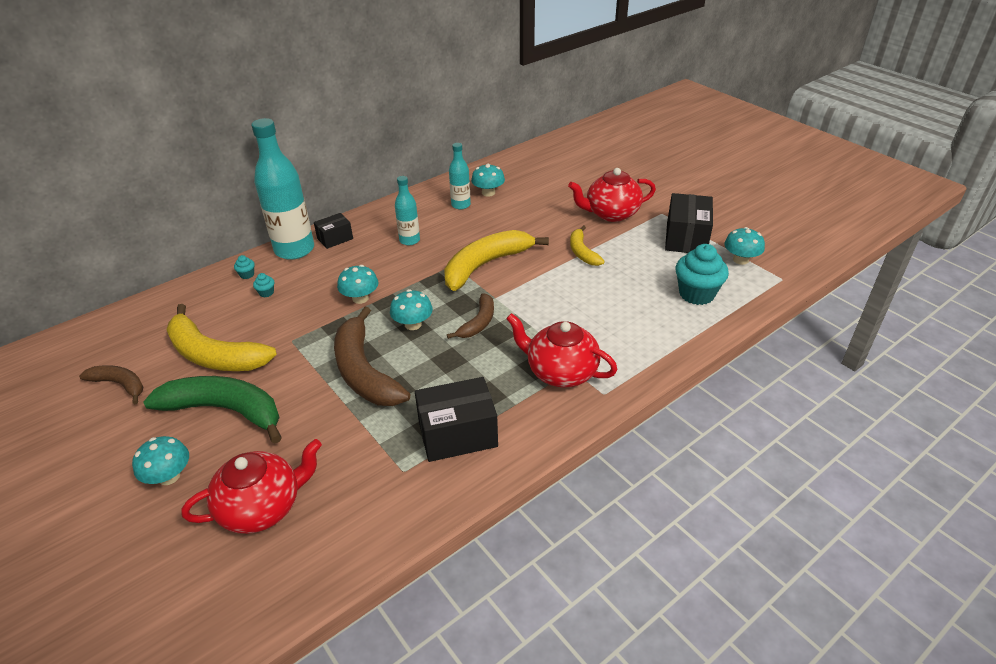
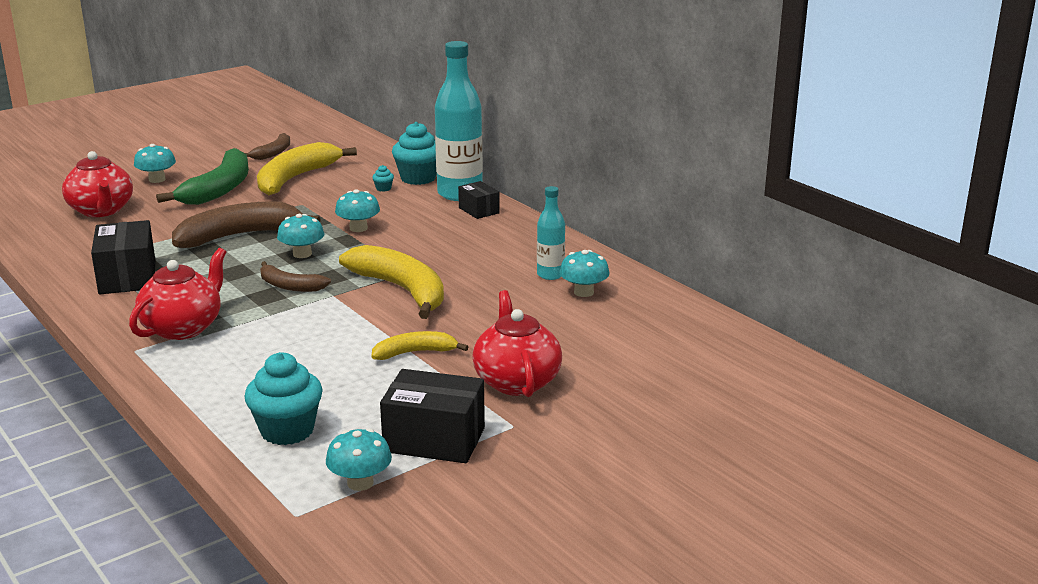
camera: 90 degrees right, 15 degrees down
(247, 275) = (418, 178): turquoise cupcake -> turquoise cupcake, size x2.39
(409, 240) = (467, 247): turquoise bottle -> none

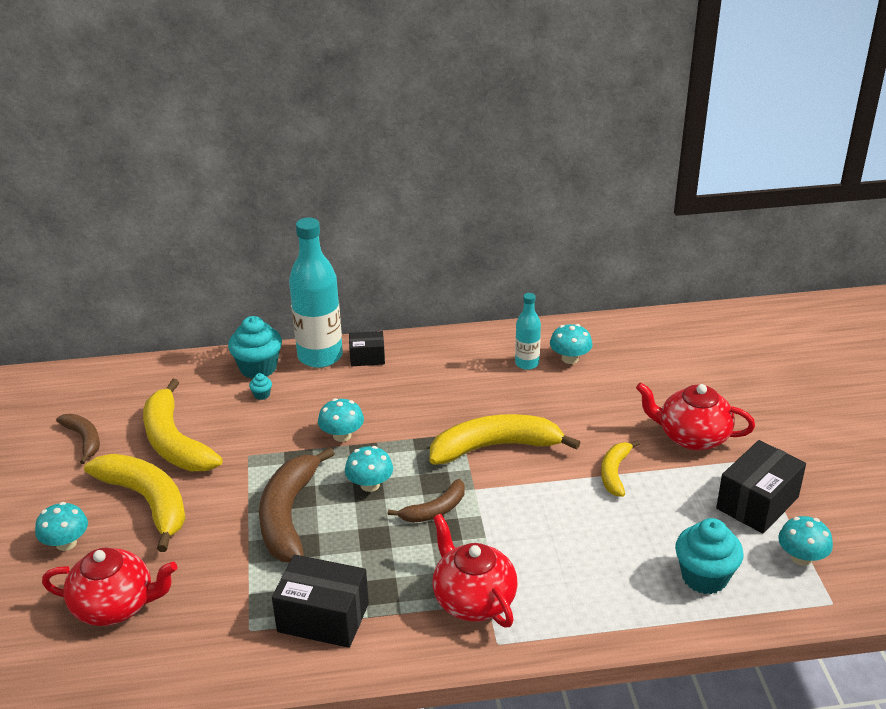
camera: 60 degrees left, 10 degrees up
(219, 189) = (147, 501): green banana -> yellow banana

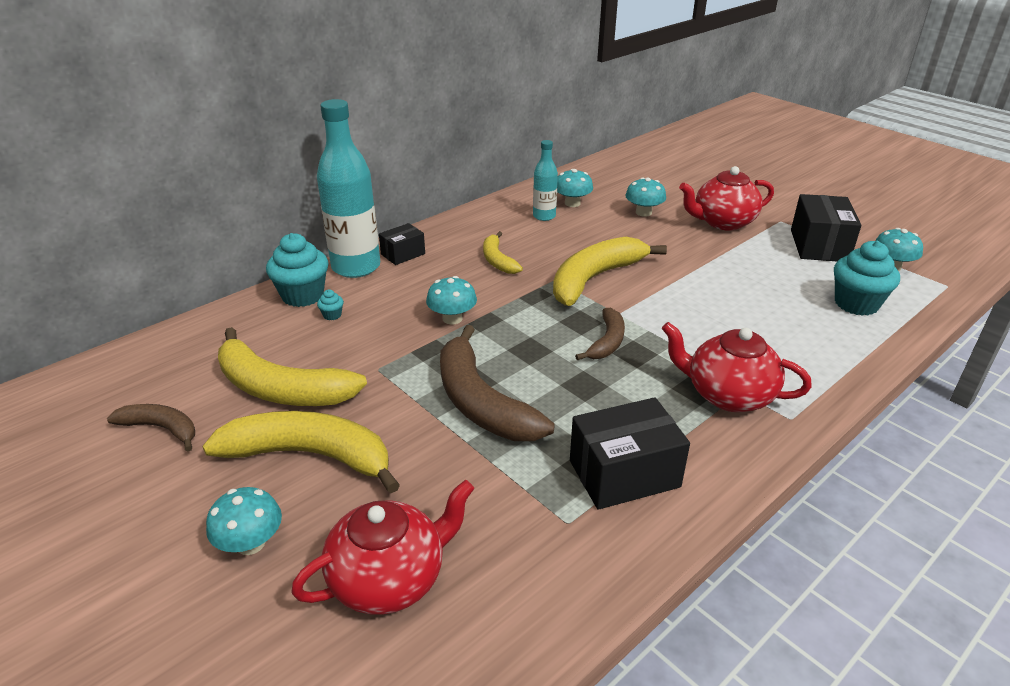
camera: 35 degrees left, 0 degrees up
(370, 485) = (526, 346): turquoise mushroom -> turquoise mushroom (643, 212)
(615, 473) = (704, 263): yellow banana -> yellow banana (497, 260)

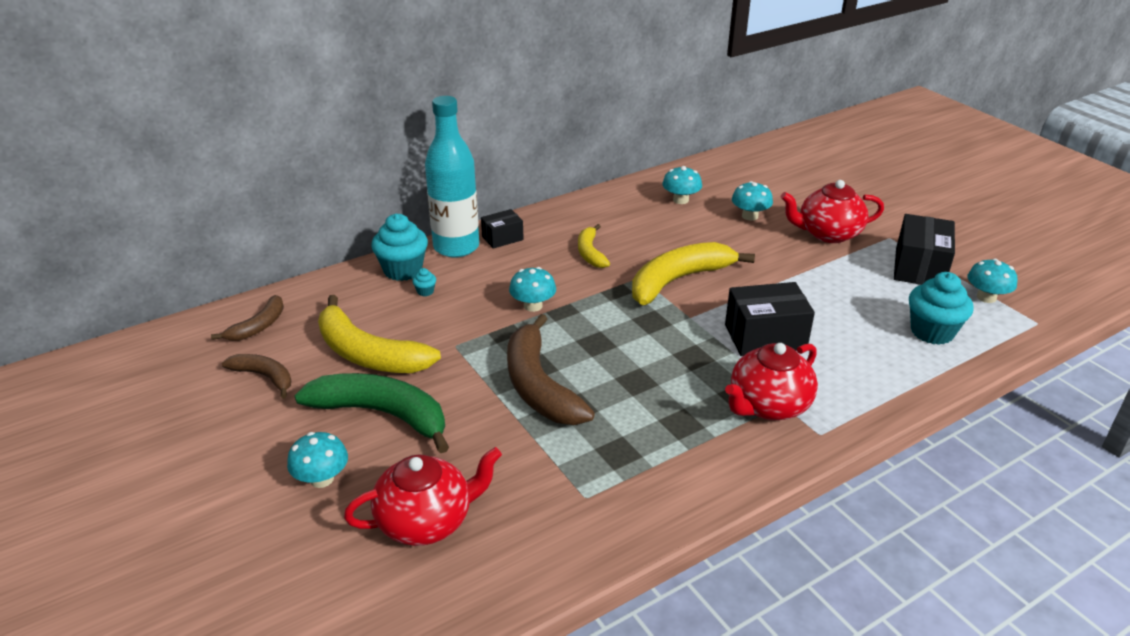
camera: 10 degrees right, 0 degrees up
(310, 455) = (382, 414): yellow banana -> green banana
(544, 216) = (648, 211): turquoise bottle -> none
(607, 342) = (671, 343): brown banana -> brown banana (258, 326)
(624, 473) = (648, 463): black box -> black box (765, 337)
(728, 395) = (768, 405): red teapot -> red teapot turned 75 degrees counterclockwise

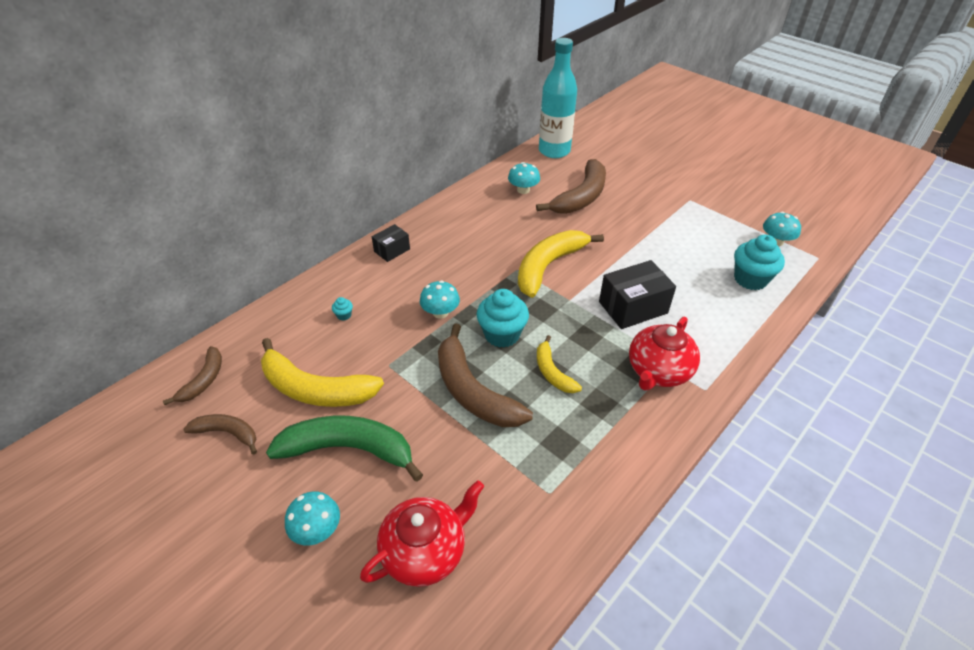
camera: 15 degrees left, 10 degrees up
(403, 270) = (317, 297): turquoise cupcake -> turquoise cupcake (502, 334)
(456, 247) = (355, 266): turquoise bottle -> turquoise bottle (554, 151)
(590, 253) = (469, 252): yellow banana -> yellow banana (552, 372)
(750, 216) = (581, 197): turquoise mushroom -> brown banana
(828, 233) = (645, 203): red teapot -> none
(919, 268) = (720, 223): black box -> none

